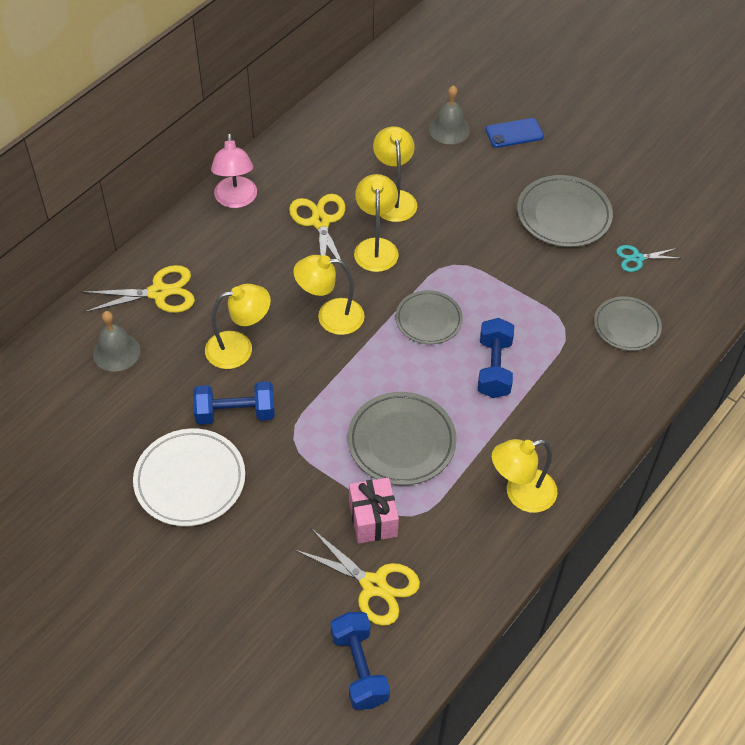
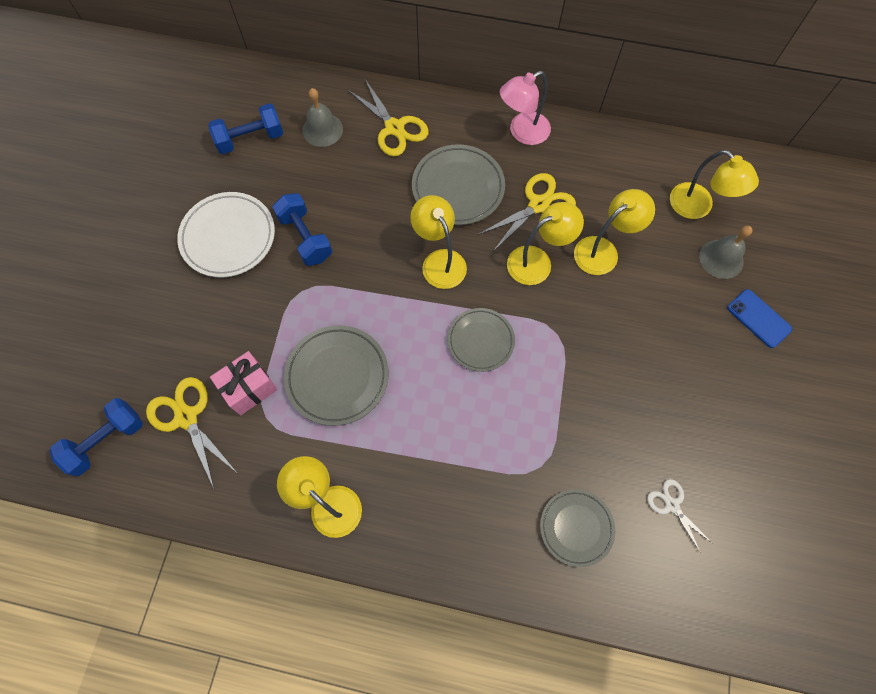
camera: 65 degrees right, 15 degrees up
(239, 348) = (370, 209): yellow lamp -> yellow lamp (697, 207)
(374, 585) = (186, 417): yellow scissors -> yellow scissors turned 135 degrees clockwise
(494, 368) = (456, 421): blue dumbbell -> blue dumbbell (250, 139)
(563, 215) = (682, 409): grey plate -> grey plate (458, 188)
(637, 258) = (672, 505): turquoise scissors -> white scissors

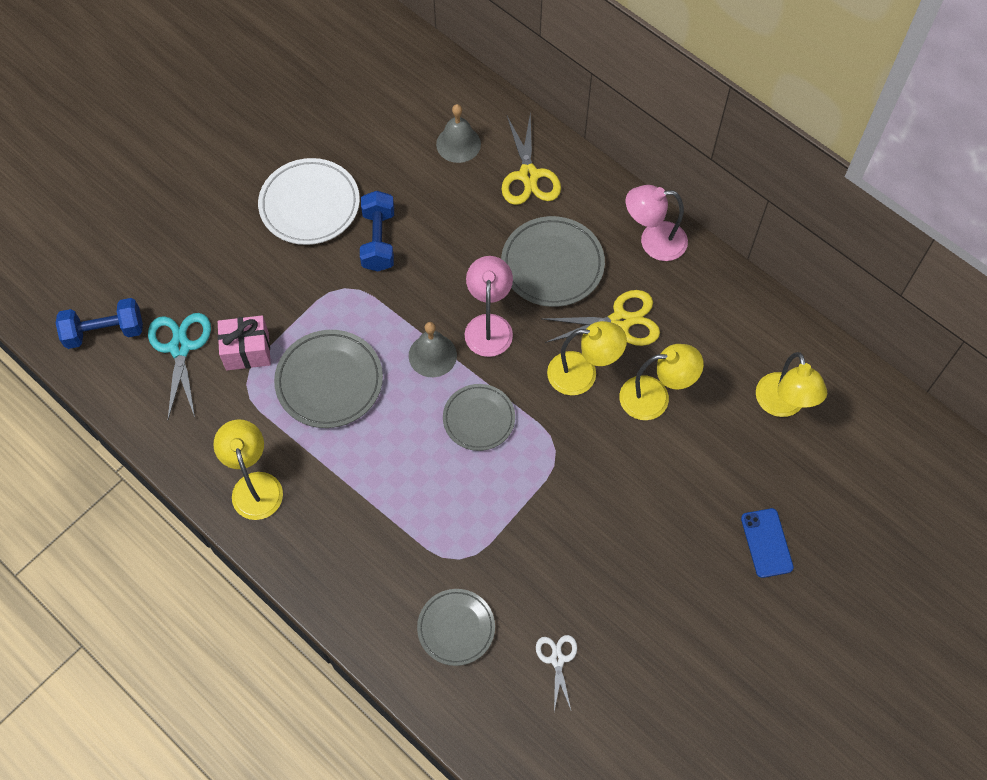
camera: 30 degrees right, 5 degrees down
(186, 417) = (180, 347): yellow scissors -> turquoise scissors
(250, 139) = (385, 121): blue dumbbell -> none
(439, 261) = (489, 325): yellow lamp -> pink lamp
(721, 259) = (770, 467): grey bell -> grey bell (432, 355)

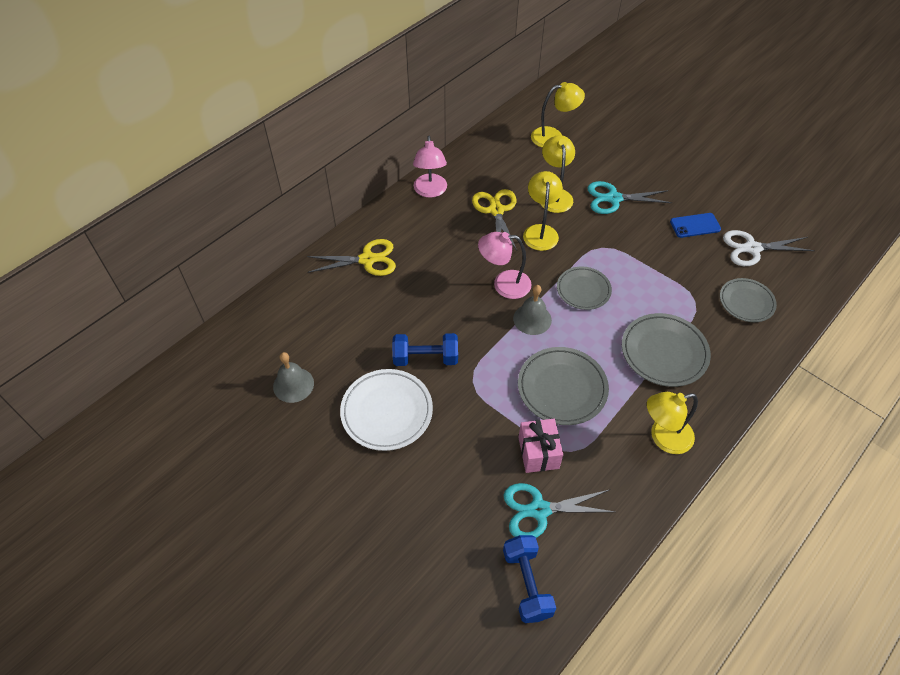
camera: 90 degrees left, 10 degrees down
(458, 144) = (332, 304): grey bell -> grey bell (293, 385)
(552, 264) = (449, 246): grey plate -> grey plate (664, 352)
(557, 659) = (752, 248): white scissors -> white scissors, size x1.68
(652, 477) = (613, 198): none -> turquoise scissors
(766, 543) = (649, 149): blue phone -> blue phone (695, 225)

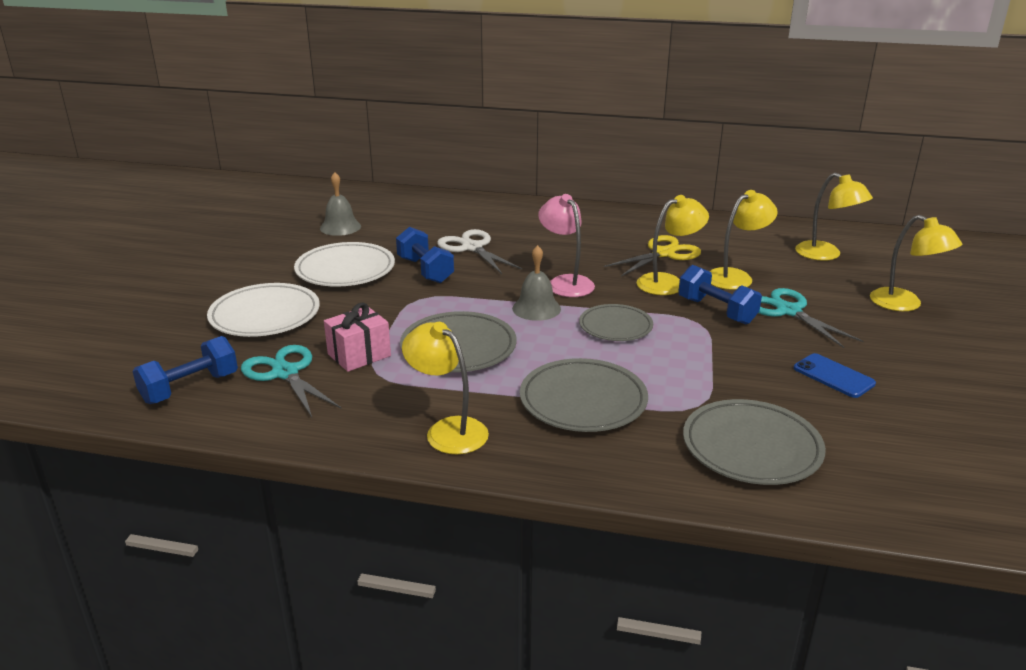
camera: 60 degrees right, 25 degrees down
(367, 259) = (514, 216): yellow scissors -> none
(430, 191) = (640, 219): pink lamp -> none
(435, 497) = (265, 315): none -> white plate
(593, 230) = (717, 311): none -> blue dumbbell
(636, 146) = (905, 304): none -> yellow lamp
(746, 302) = (751, 448): grey plate -> grey plate, size x1.51
(752, 248) = (863, 432): white scissors -> white scissors (472, 248)

